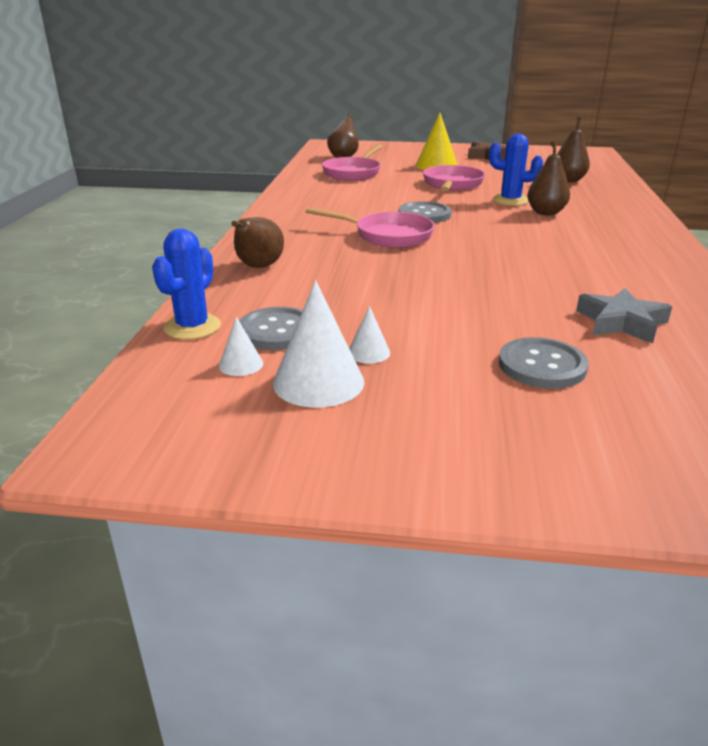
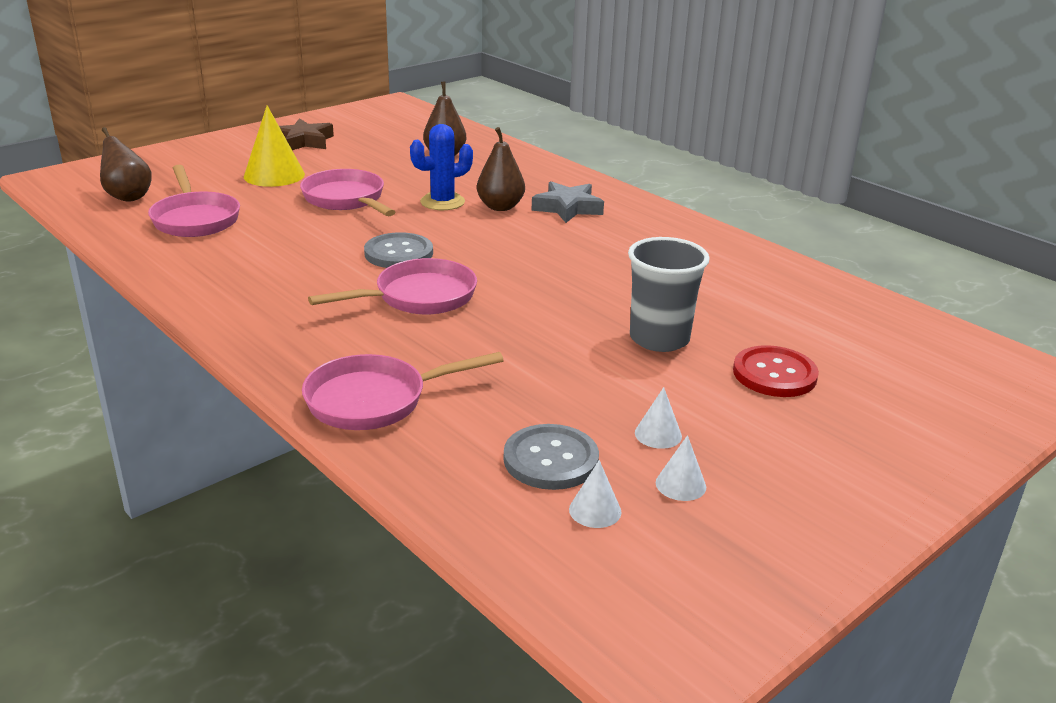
camera: 50 degrees left, 0 degrees up
(192, 327) = (470, 504): blue cactus -> none
(258, 267) = (375, 400): brown pear -> pink pan
(318, 382) = (680, 484): white cone -> white cone, size x0.51
(495, 310) = (659, 339): none -> grey cup
(542, 365) = (774, 374): grey button -> red button
(621, 322) = (749, 306): grey star -> grey star (567, 208)

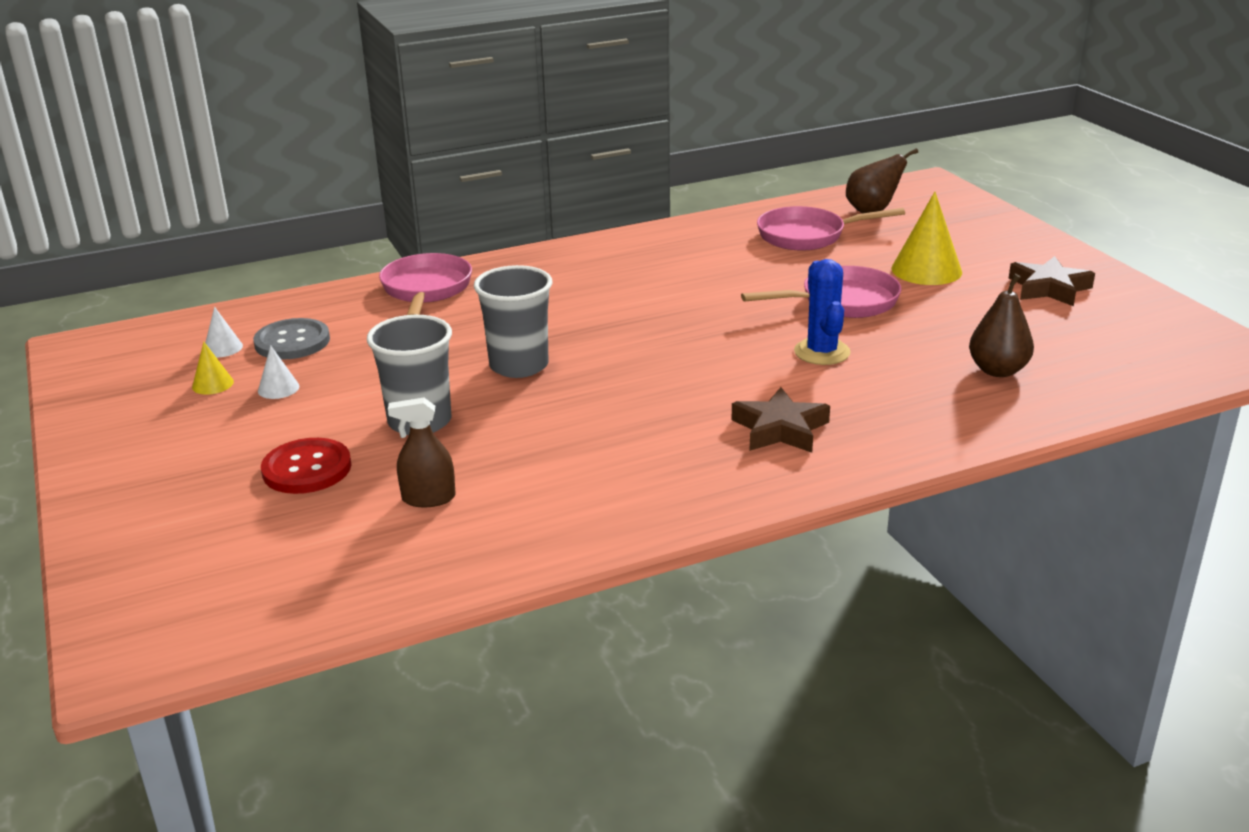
camera: 110 degrees right, 0 degrees up
(398, 253) = (686, 317): grey button -> none
(418, 297) = (583, 319): pink pan -> none
(500, 207) = (796, 385): brown pear -> none
(530, 312) = (519, 366): none -> grey cup
(567, 208) = (780, 429): grey star -> brown star
(680, 484) = (212, 384): white cone -> yellow cone
(761, 311) = (428, 498): none -> brown spray bottle

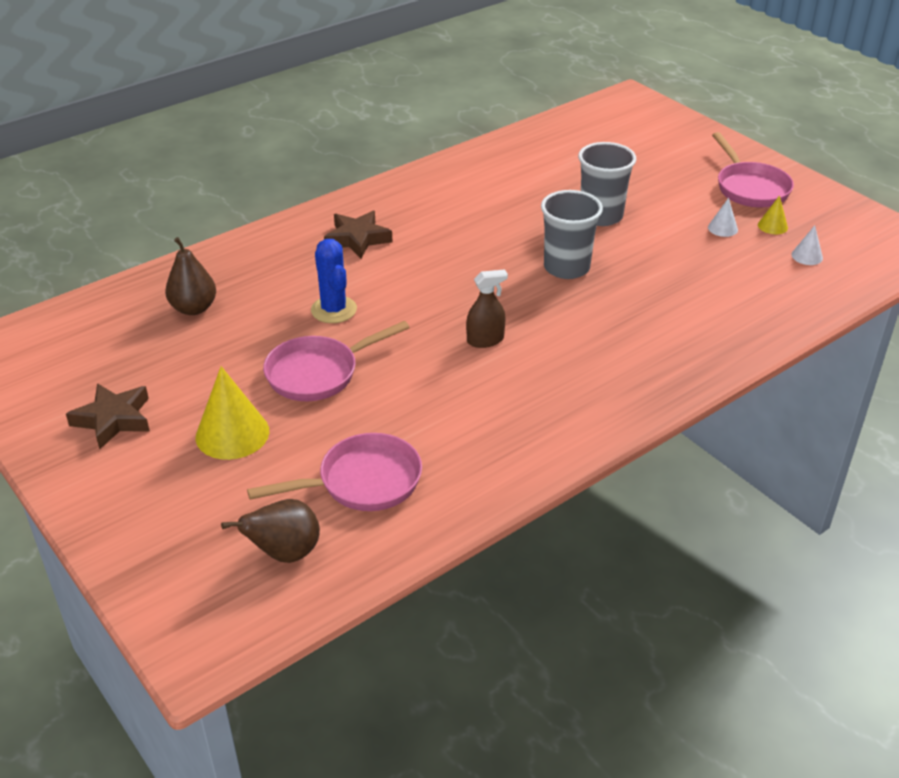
camera: 165 degrees right, 10 degrees up
(292, 342) = (761, 268): grey button -> none
(307, 469) = (641, 180): red button -> none
(426, 290) = (710, 339): pink pan -> pink pan (750, 188)
(428, 498) = (554, 172): brown spray bottle -> brown spray bottle (485, 340)

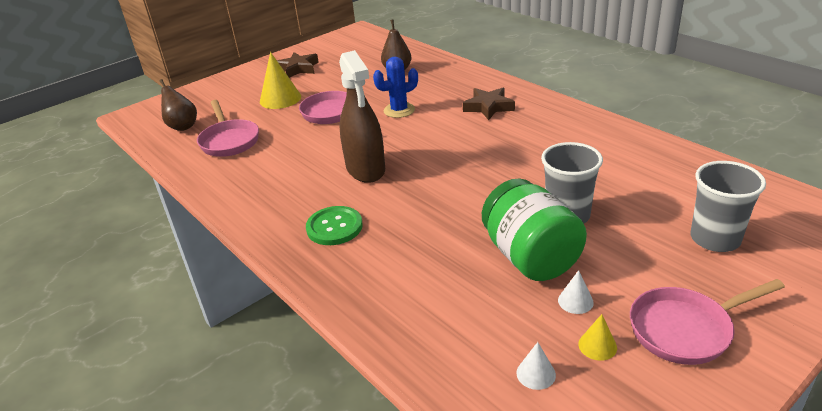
camera: 90 degrees right, 5 degrees down
(485, 340) = (365, 169): brown spray bottle -> brown spray bottle, size x1.96
(566, 268) = (470, 200): grey cup -> grey cup (715, 239)
(608, 363) = (334, 227): none -> green button
(664, 243) = (530, 257): none -> green jar

